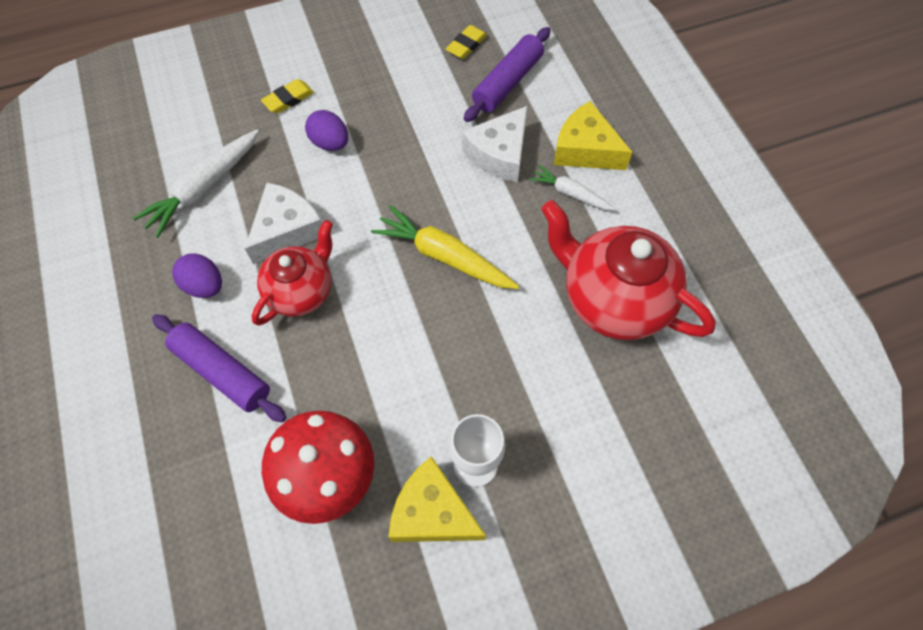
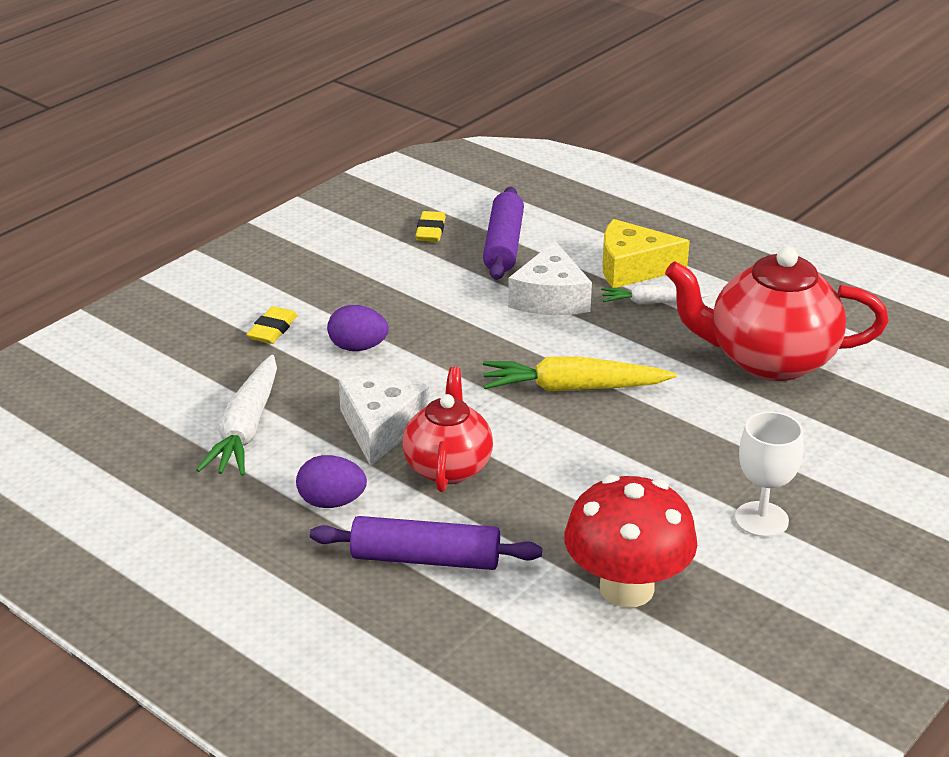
camera: 30 degrees left, 30 degrees down
(432, 512) = (757, 569): yellow cheese -> none

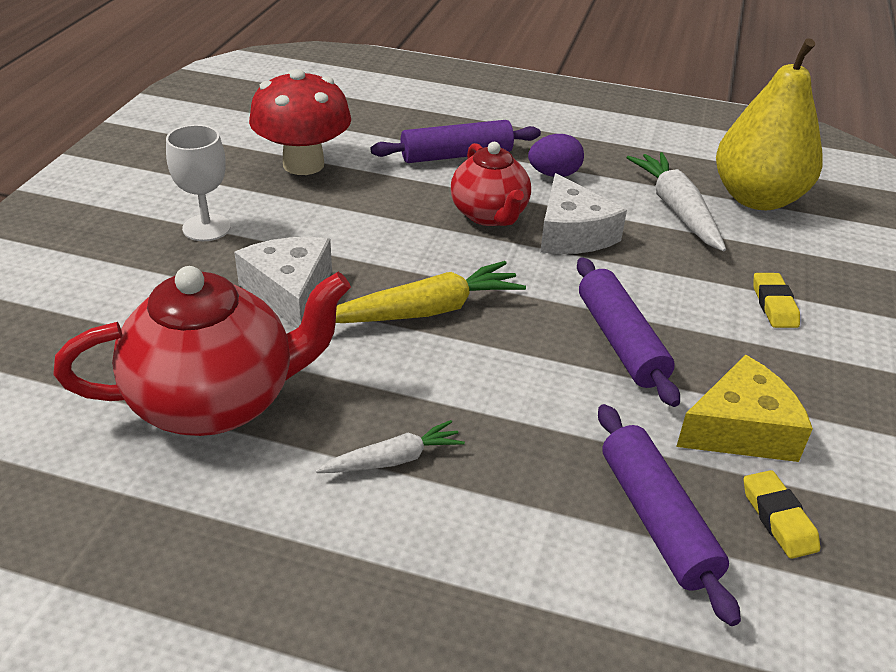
camera: 155 degrees right, 5 degrees up
(146, 422) = (757, 198): none -> yellow pear
(358, 347) = (672, 305): purple egg -> none
(429, 332) = (621, 341): none -> purple rolling pin
(550, 298) = (526, 431): white cheese -> white cheese (290, 292)
(633, 268) = (447, 525): yellow cheese -> yellow cheese (741, 429)

